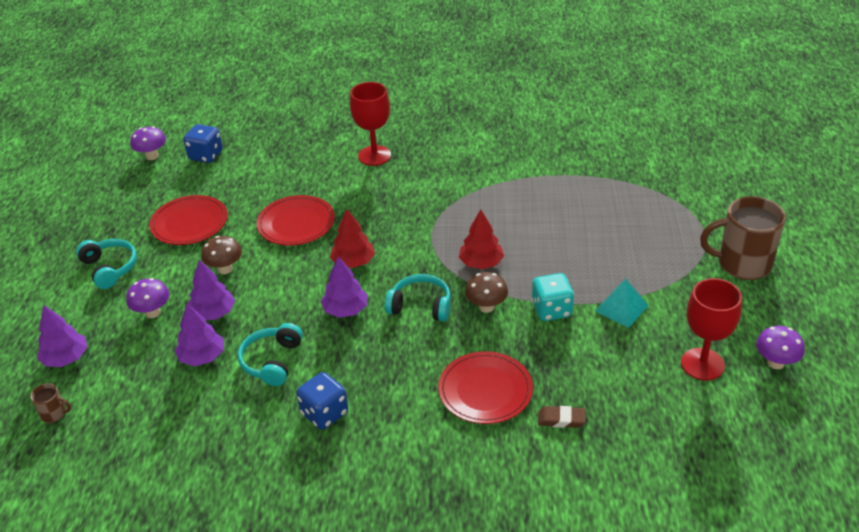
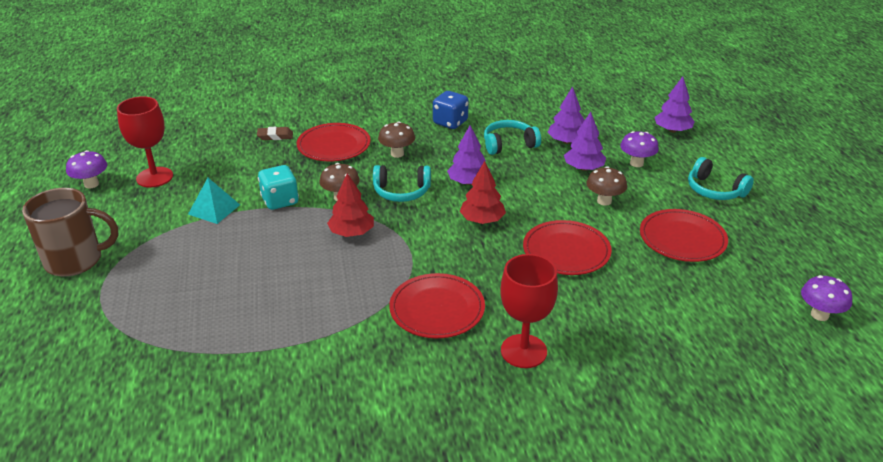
camera: 165 degrees right, 5 degrees down
(54, 414) = (642, 104): brown mug -> none
(206, 155) = (750, 324): blue dice -> none
(272, 361) = (509, 144): turquoise headphones -> turquoise headphones turned 105 degrees counterclockwise
(410, 364) = (397, 154): none -> brown mushroom
(425, 189) = (437, 309): none -> red plate

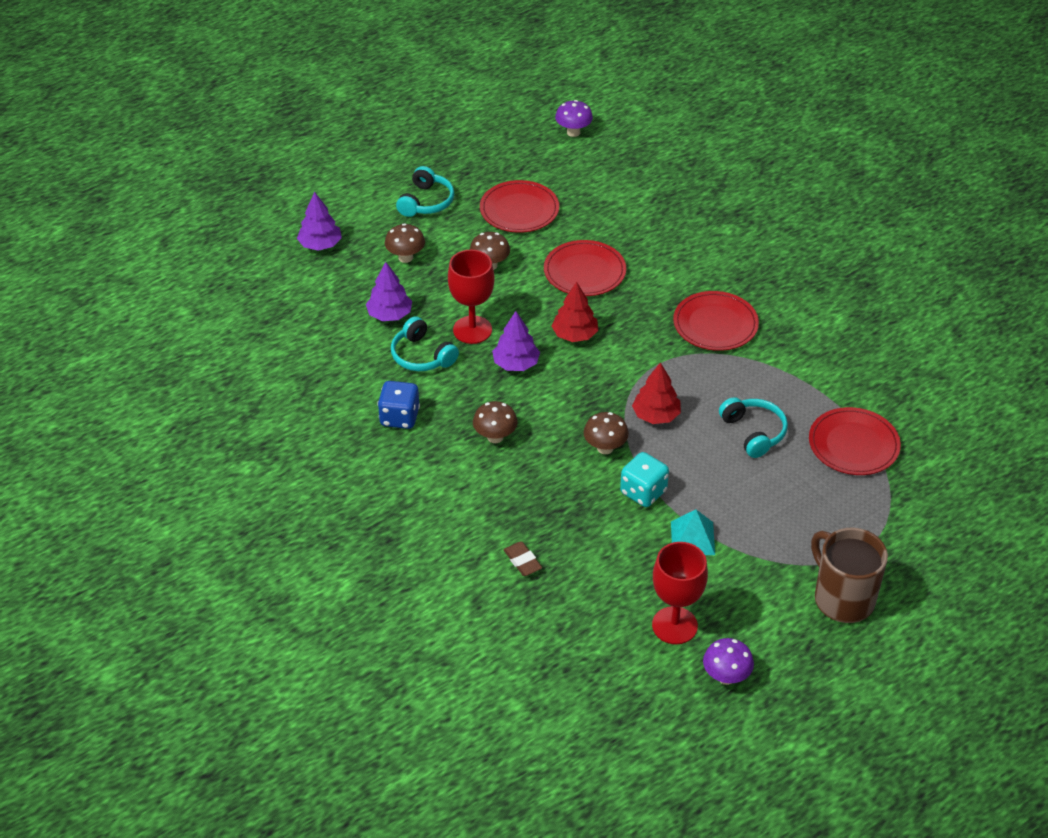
camera: 115 degrees left, 10 degrees up
(334, 145) = (510, 498): red plate -> red plate (853, 444)
(401, 192) = (565, 406): turquoise headphones -> turquoise headphones (753, 432)
(523, 351) = (725, 265): red goblet -> red goblet (472, 330)
(583, 168) = (438, 291): purple tree -> none
(636, 163) = (405, 257): purple mushroom -> brown mushroom

